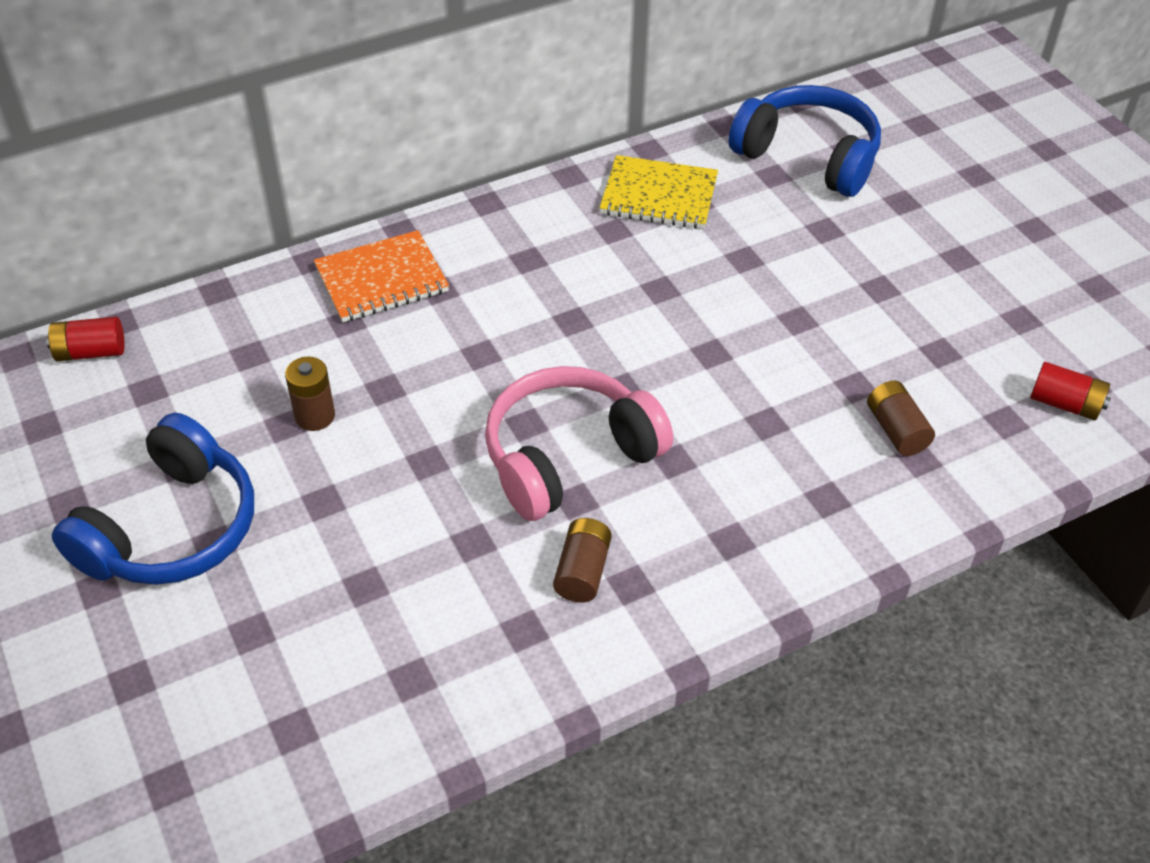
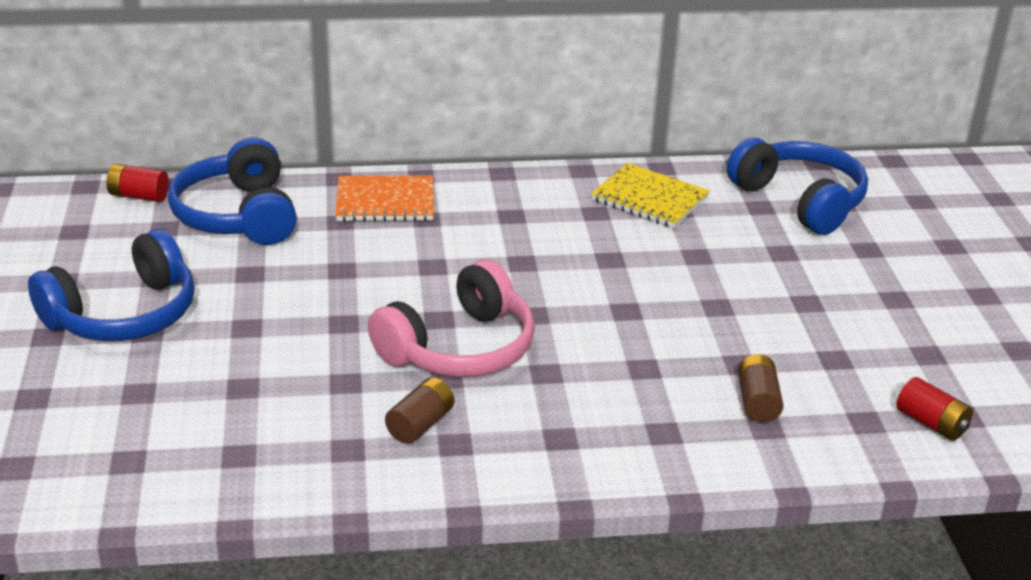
camera: 20 degrees right, 15 degrees down
(225, 346) = (238, 215): none -> blue headphones
(315, 416) = (276, 273): brown battery -> none
(569, 456) = (459, 348): pink headphones -> pink headphones turned 150 degrees clockwise

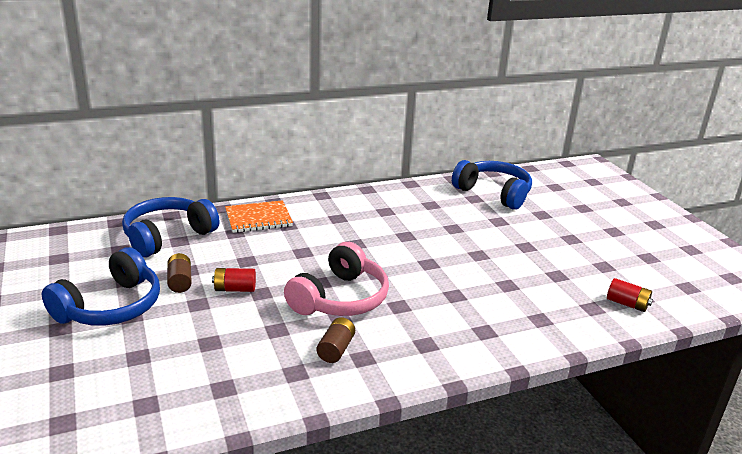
camera: 15 degrees left, 5 degrees down
(139, 196) = (97, 232): red battery -> red battery (235, 289)
(238, 215) = (168, 236): blue headphones -> blue headphones turned 75 degrees clockwise
(649, 199) = (412, 200): yellow notebook -> none
(757, 402) = (528, 305): brown battery -> brown battery (180, 281)

